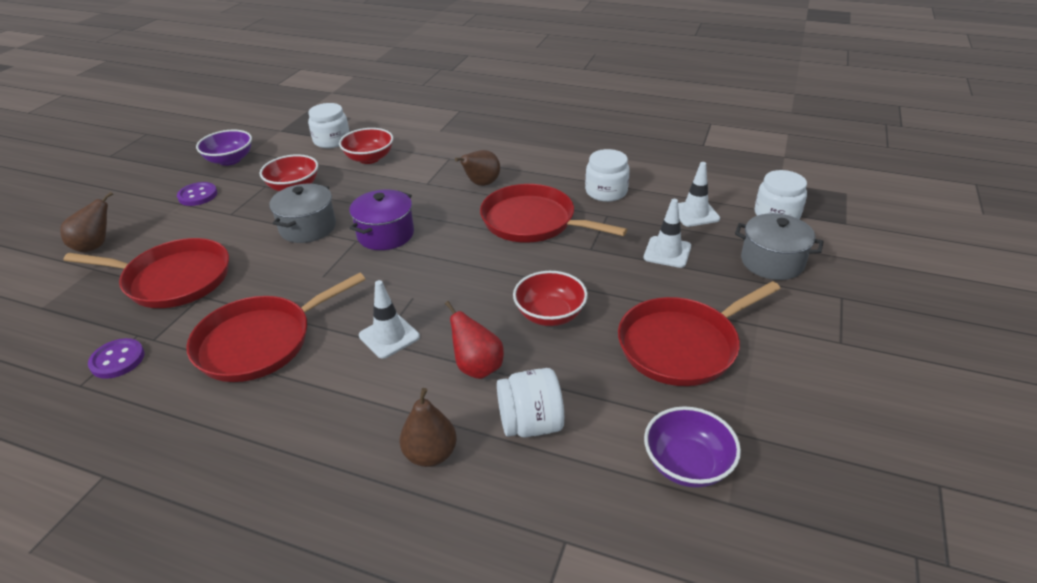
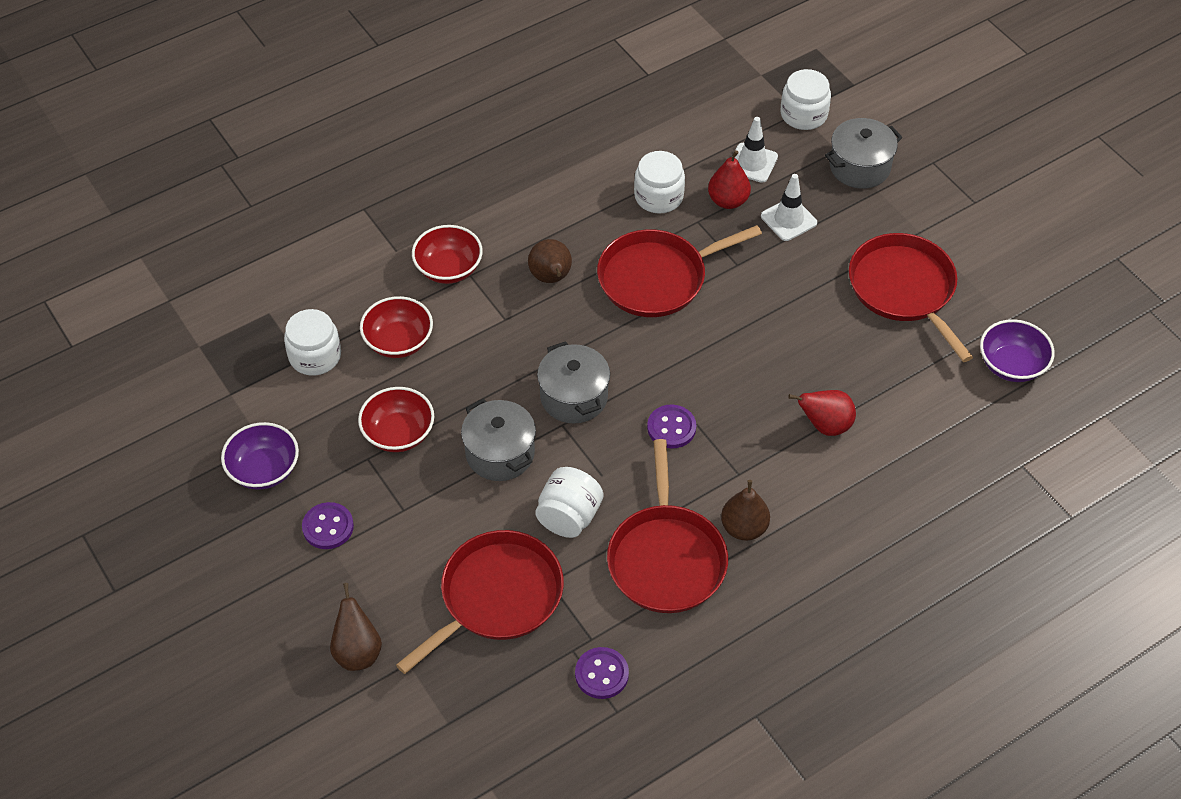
camera: 55 degrees left, 15 degrees up
(385, 234) = (574, 397): purple pot -> grey pot
(389, 336) = (737, 464): white traffic cone -> none
(397, 287) = (671, 428): none -> purple button
(430, 454) = (894, 499): brown pear -> brown pear (744, 528)
(530, 424) = (910, 426): white jar -> white jar (569, 517)
(550, 315) = (801, 345): red bowl -> red bowl (448, 269)
(644, 219) = (728, 201): none -> red pear
(682, 345) = (904, 289): red pan -> red pan turned 150 degrees clockwise

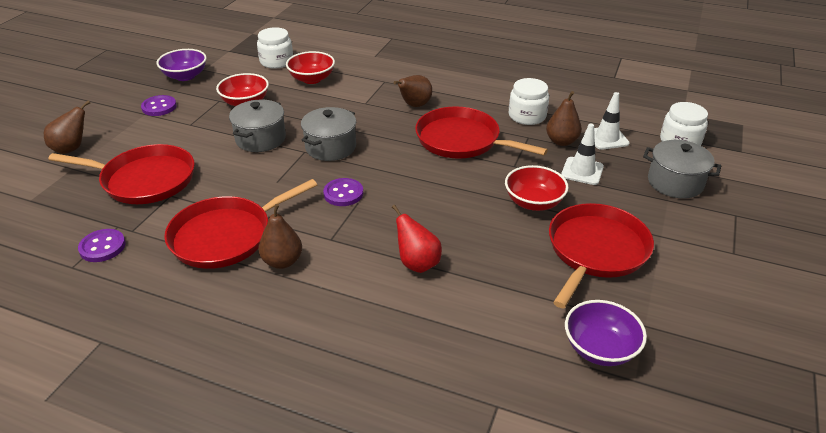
camera: 55 degrees right, 15 degrees down
(448, 269) = (381, 74): red bowl -> red bowl (533, 202)
(569, 517) = (230, 182): white jar -> none
(728, 201) = (561, 141): red pear -> brown pear

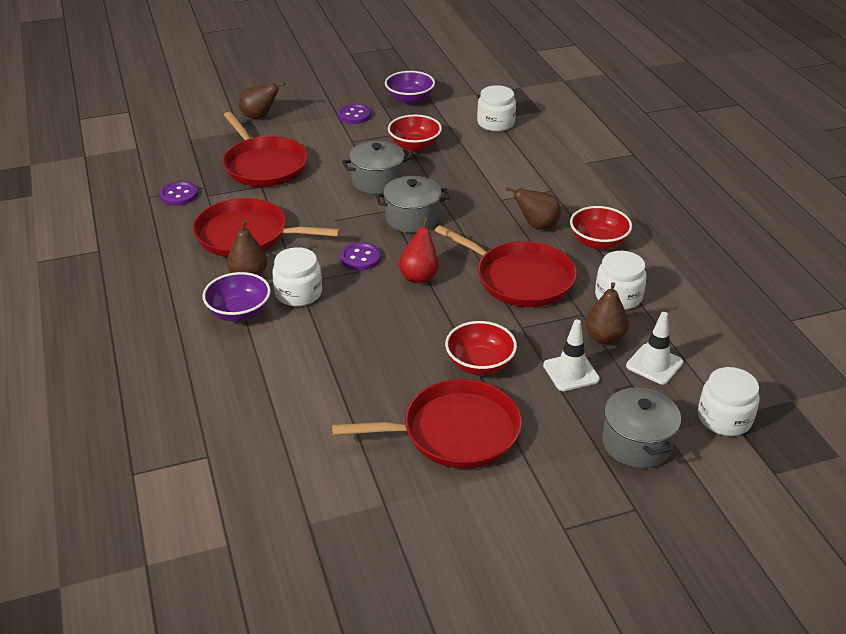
camera: 50 degrees right, 0 degrees up
(312, 79) = (496, 154): red bowl -> red bowl (598, 242)
(344, 246) = (298, 293): none -> white jar
(417, 263) = (320, 339): red pear -> red pear (419, 276)
(462, 140) = (520, 278): red pan -> red pan turned 135 degrees clockwise
(600, 348) = (326, 486): purple bowl -> purple bowl (239, 312)

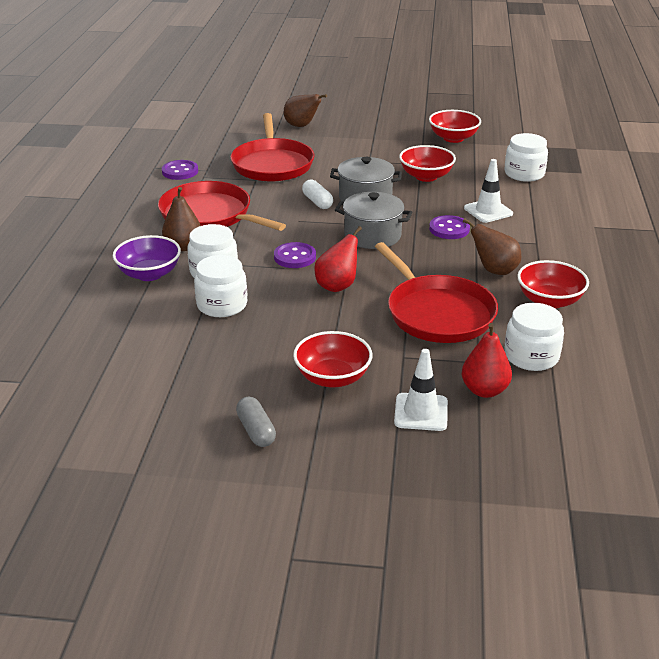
camera: 25 degrees right, 5 degrees down
(337, 196) = (317, 202): none -> white capsule
(354, 115) = (389, 141): purple button -> purple button (449, 229)
(410, 99) = (453, 138): purple bowl -> red bowl
(454, 432) = (256, 431): red pan -> grey capsule
(604, 337) = (484, 390): brown pear -> red pear
(637, 443) = (438, 502): grey pot -> none
(654, 364) = (520, 431): white traffic cone -> white traffic cone (488, 211)
(724, 418) = (561, 510): white jar -> white jar (222, 305)

